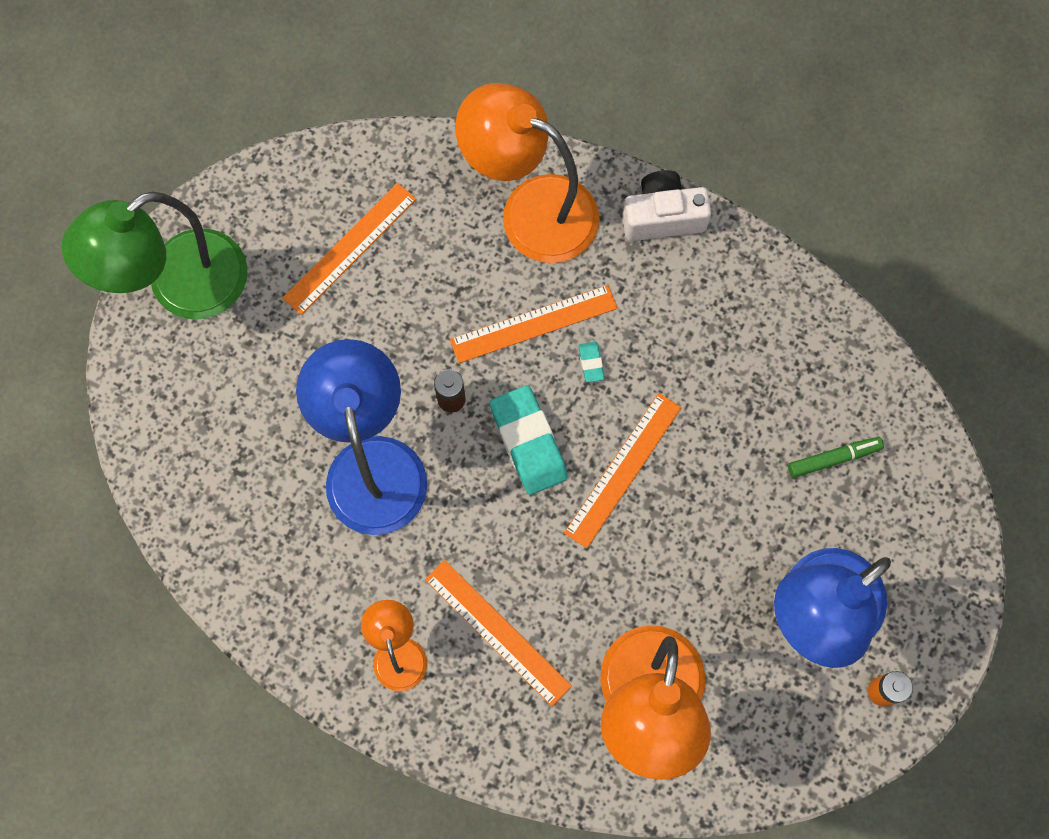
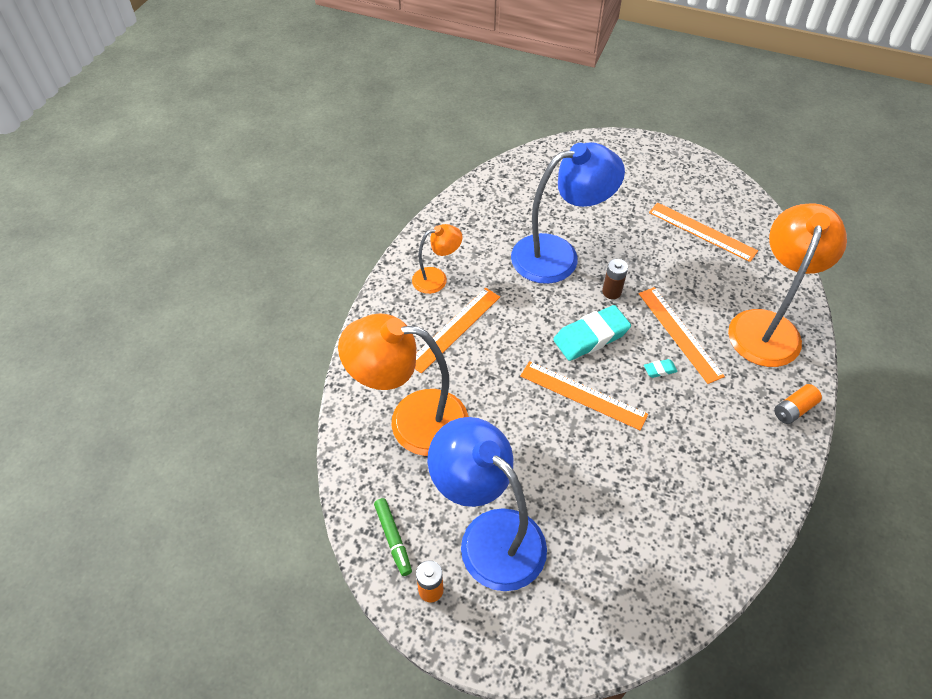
camera: 85 degrees right, 20 degrees down
(180, 287) = (649, 158): green lamp -> none
(662, 216) = (793, 409): white camera -> orange battery
(834, 458) = (623, 545): green marker -> green marker (393, 539)

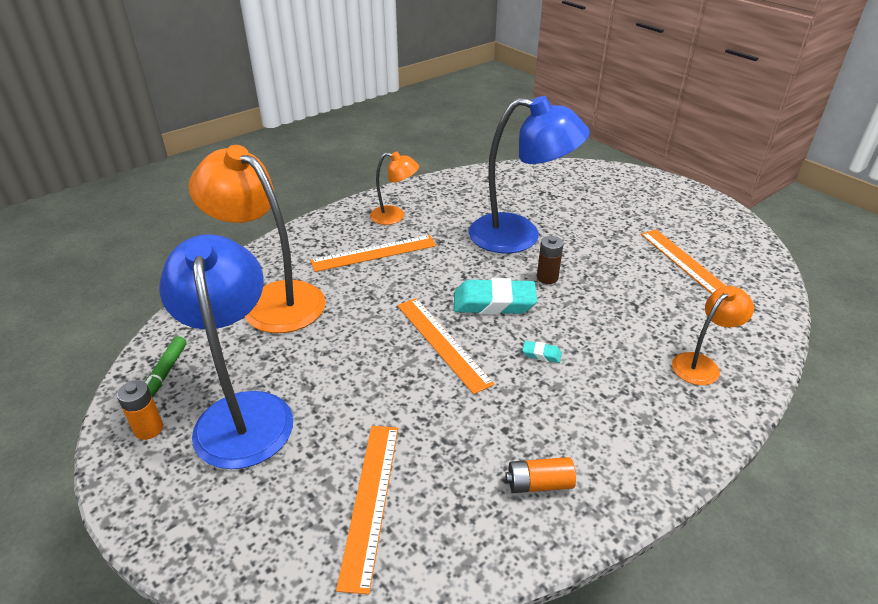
camera: 30 degrees right, 15 degrees down
(679, 334) = (590, 334): orange ruler -> orange ruler (370, 501)
(767, 326) = (701, 364): orange lamp -> orange lamp, size x0.51
(793, 409) = (673, 452): orange battery -> orange battery (539, 484)

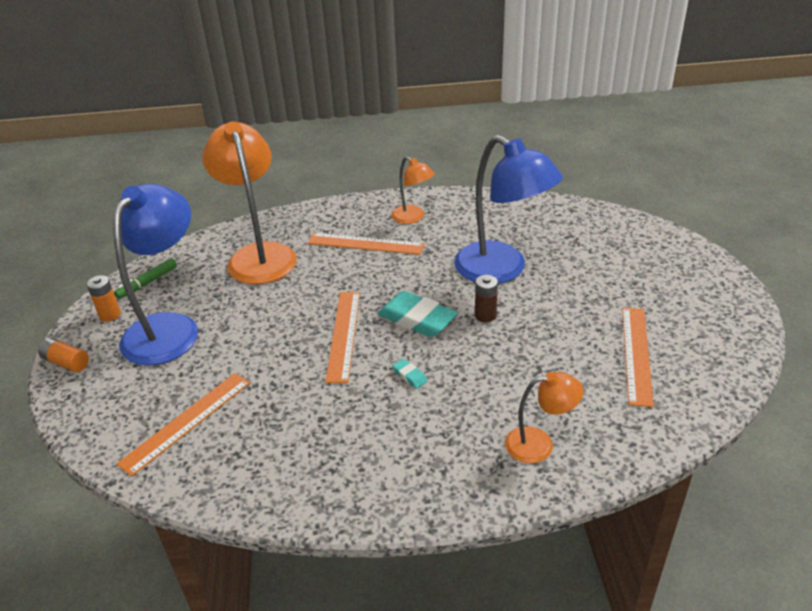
camera: 35 degrees right, 0 degrees up
(539, 484) = (303, 467): orange battery -> orange battery (66, 362)

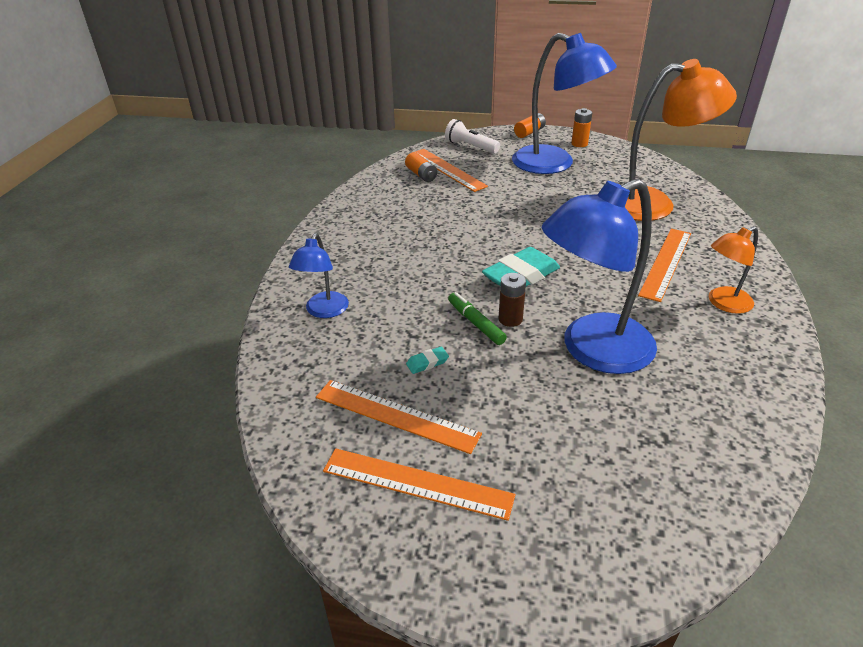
camera: 105 degrees right, 0 degrees up
(110, 413) = (470, 147): none -> white flashlight
(147, 283) = (618, 156): green marker -> green marker (475, 323)
(205, 445) = (421, 175): none -> orange battery
(343, 335) = (514, 235): orange ruler -> orange ruler (417, 483)
(409, 376) = (444, 260): turquoise eraser -> turquoise eraser (427, 363)
(539, 444) = (324, 311): orange lamp -> blue lamp

